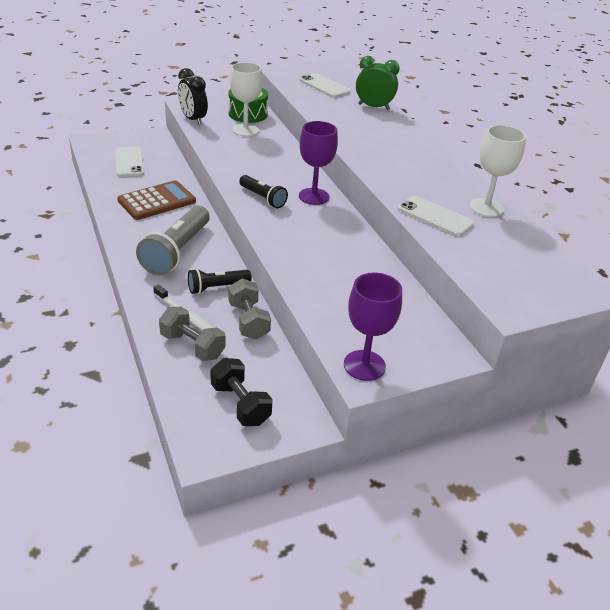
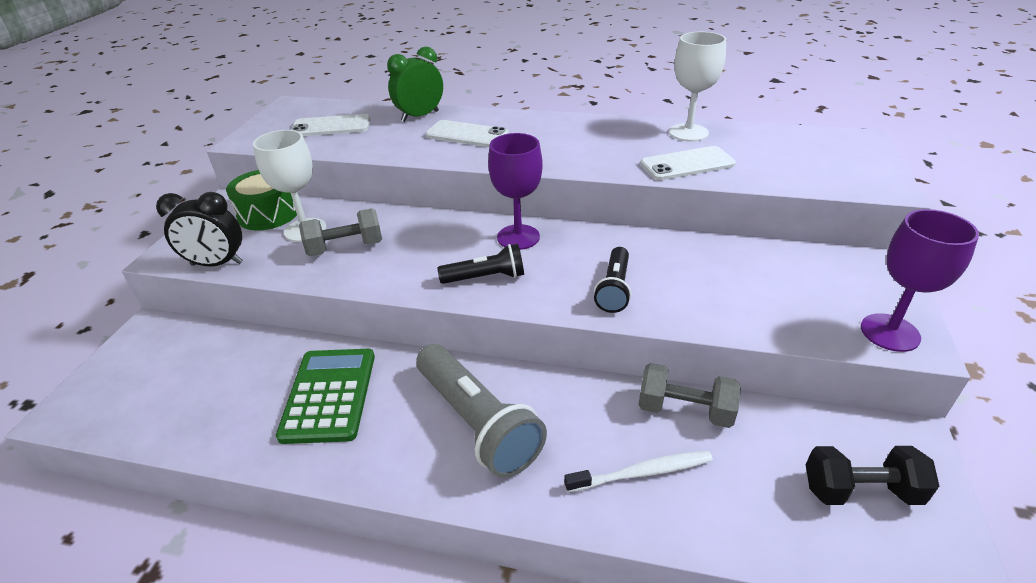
camera: 50 degrees left, 0 degrees up
(129, 162) = (188, 386): white phone -> white phone (467, 135)
(157, 201) = (329, 395): brown calculator -> green calculator
(192, 346) = (714, 494): grey dumbbell -> grey dumbbell (345, 248)
(217, 287) = (593, 412): black flashlight -> black flashlight (614, 289)

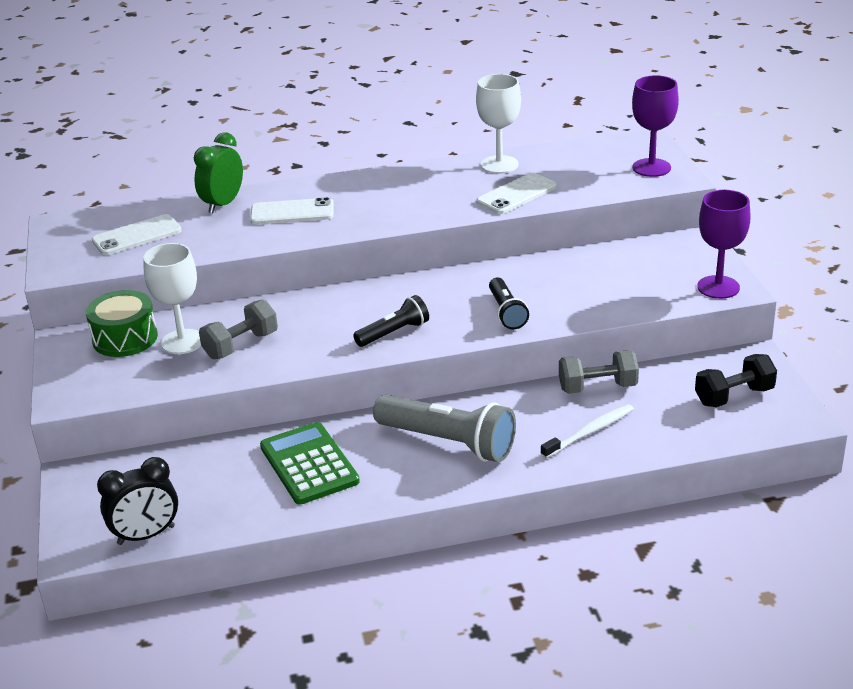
camera: 25 degrees left, 5 degrees down
(217, 264) = (126, 391): black clock -> black clock (146, 535)
(518, 237) = (395, 295): purple goblet -> purple goblet (651, 168)

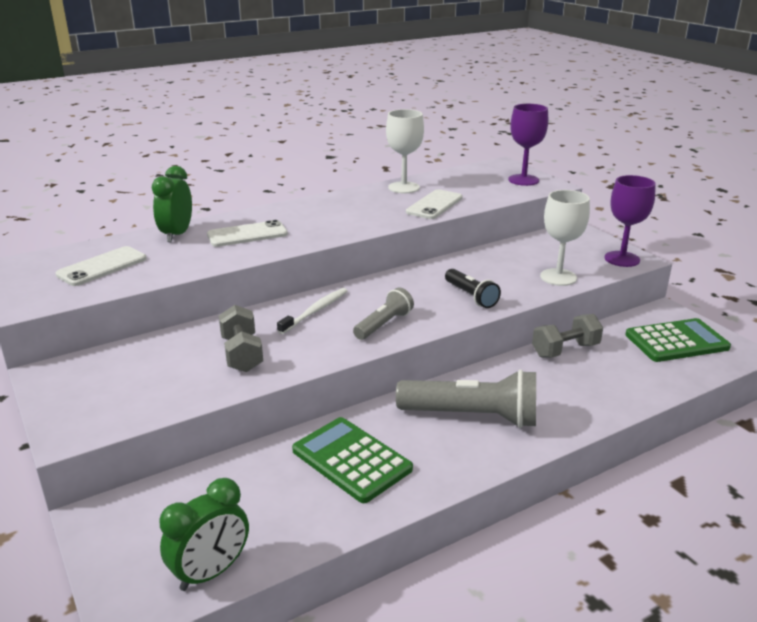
camera: 20 degrees left, 5 degrees down
(125, 338) = (115, 364): green drum -> none
(146, 535) = (211, 572): black clock -> green clock
(182, 342) = (179, 359): white goblet -> white goblet (558, 277)
(241, 345) = (242, 354): grey dumbbell -> grey dumbbell turned 45 degrees counterclockwise
(393, 333) = (383, 324): black flashlight -> grey flashlight
(590, 432) = (588, 387): white toothbrush -> white toothbrush (316, 311)
(734, 396) = (676, 341): black dumbbell -> green calculator

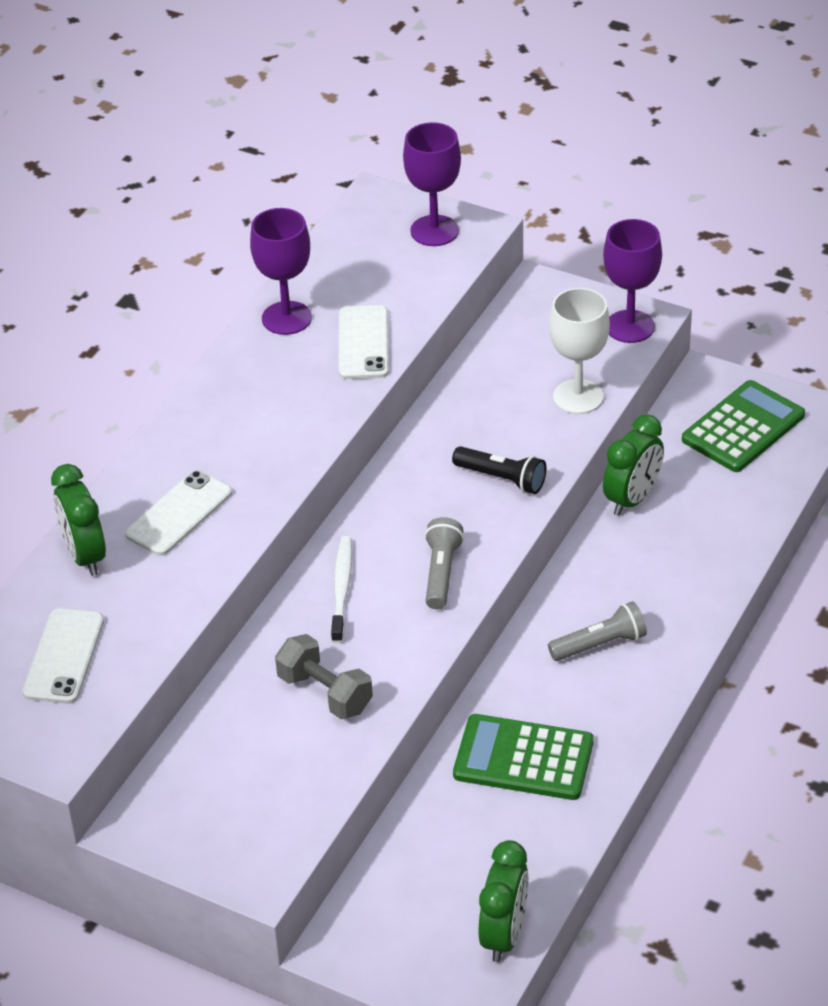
camera: 30 degrees left, 15 degrees up
(404, 187) = (286, 318): white goblet -> purple goblet
(472, 416) = (600, 644): grey flashlight -> grey flashlight, size x0.57
(565, 350) = (632, 499): grey dumbbell -> green clock

